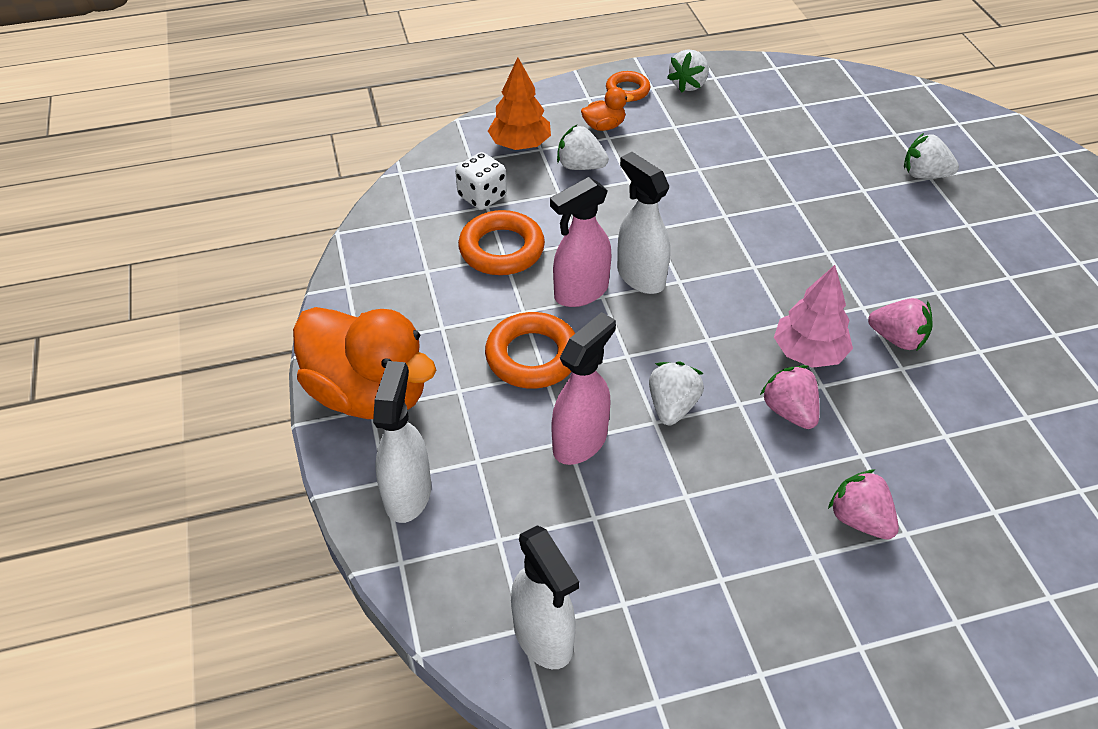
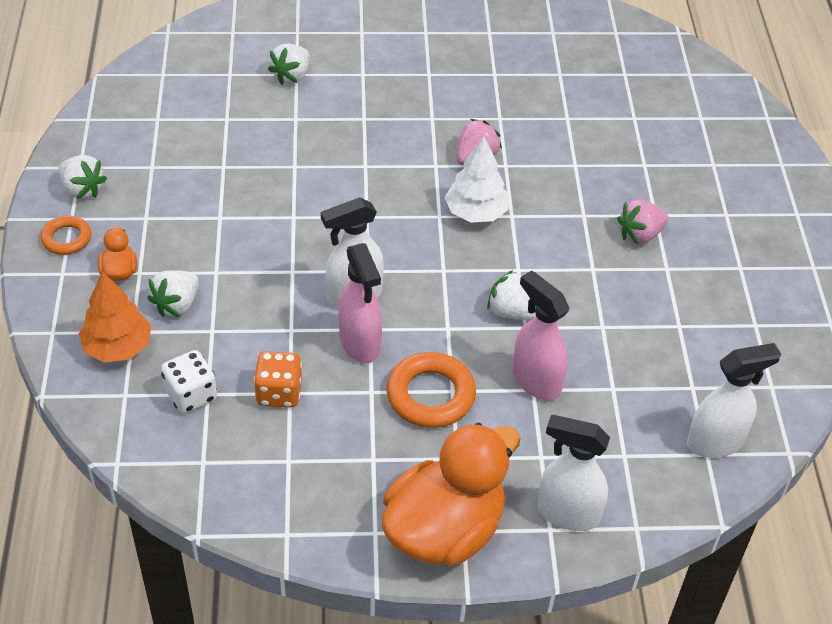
camera: 80 degrees left, 0 degrees up
(501, 249) = (279, 393): orange ring -> orange dice
(789, 411) = (533, 242): pink strawberry -> none
(808, 353) = (476, 212): pink tree -> white tree

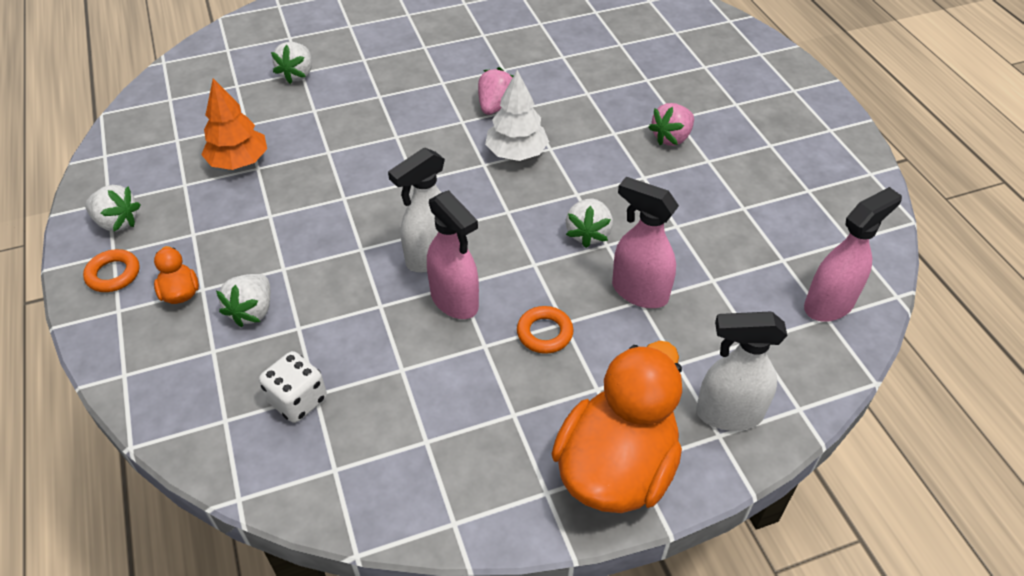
camera: 15 degrees left, 0 degrees up
(118, 347) = (202, 371): orange tree -> orange tree (239, 162)
(279, 393) = (391, 372): orange dice -> none
(430, 395) = (544, 333): orange ring -> orange ring, size x0.61
(512, 312) = (588, 234): white strawberry -> white strawberry turned 90 degrees counterclockwise
(716, 442) = (829, 304): white spray bottle -> pink spray bottle

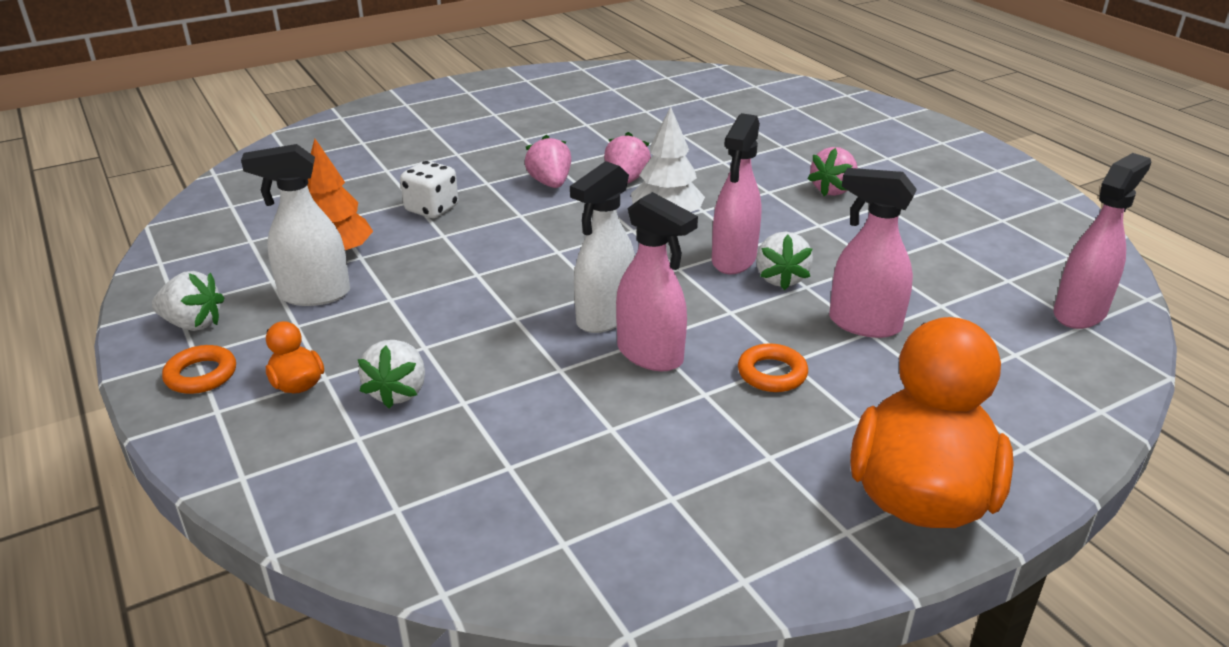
camera: 10 degrees left, 15 degrees down
(297, 75) = (383, 172): white strawberry -> none
(298, 400) = (488, 476): white dice -> white dice (431, 209)
(431, 103) = (550, 183): none -> pink strawberry
(556, 208) = (733, 260): none -> pink spray bottle
(728, 414) = (1024, 425): white spray bottle -> white spray bottle (314, 295)

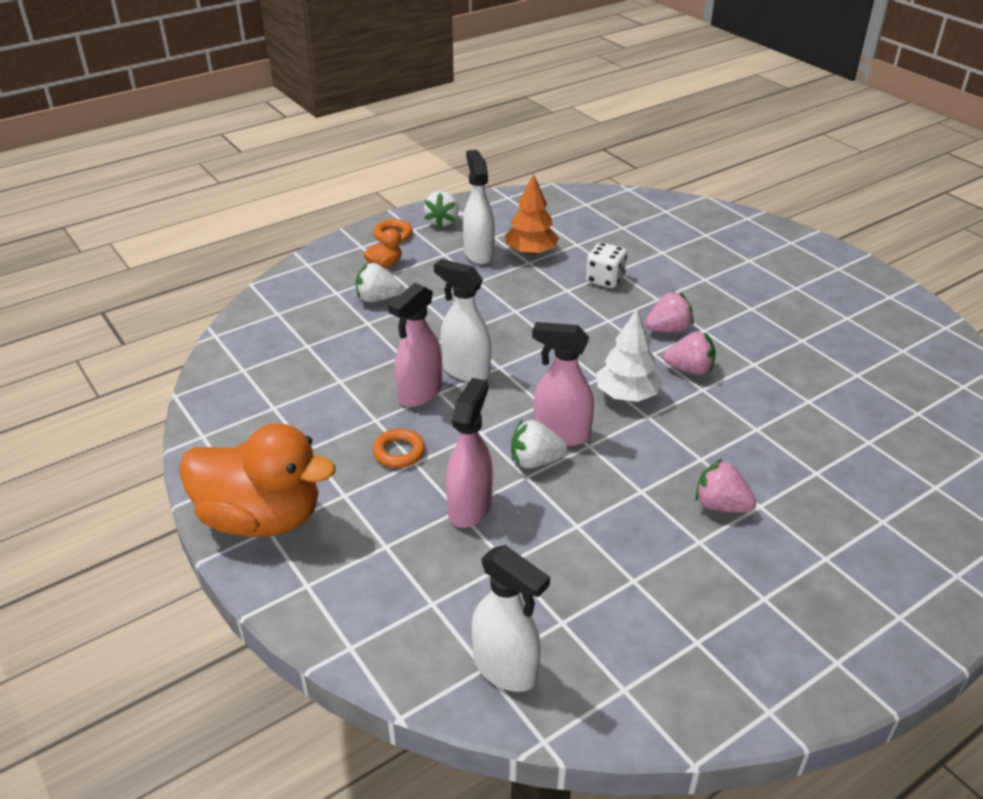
camera: 85 degrees right, 5 degrees up
(1080, 313) = (506, 669): pink spray bottle -> white spray bottle

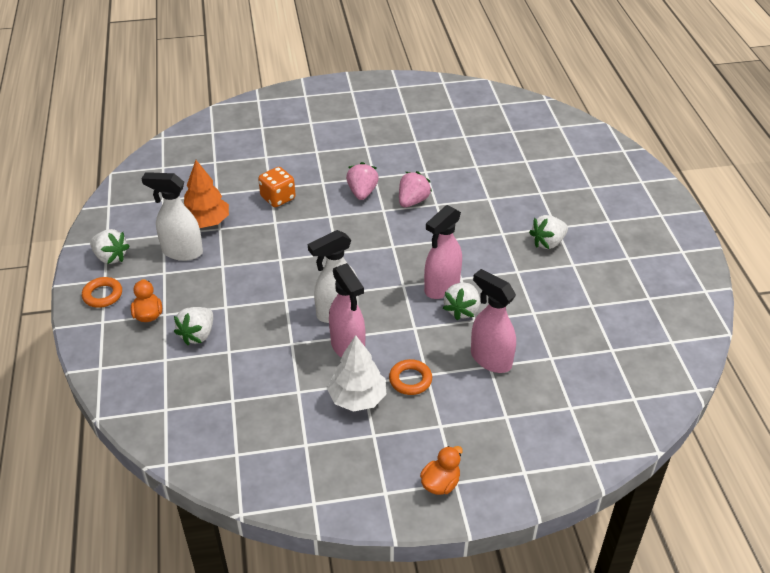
camera: 65 degrees left, 5 degrees up
(261, 518) = (440, 483): orange duck -> orange duck, size x0.41
(506, 669) = (639, 388): white spray bottle -> none
(605, 280) = (278, 198): white dice -> orange dice
(626, 395) = (420, 240): white tree -> white tree (357, 398)
(720, 505) = (548, 243): pink strawberry -> white strawberry

